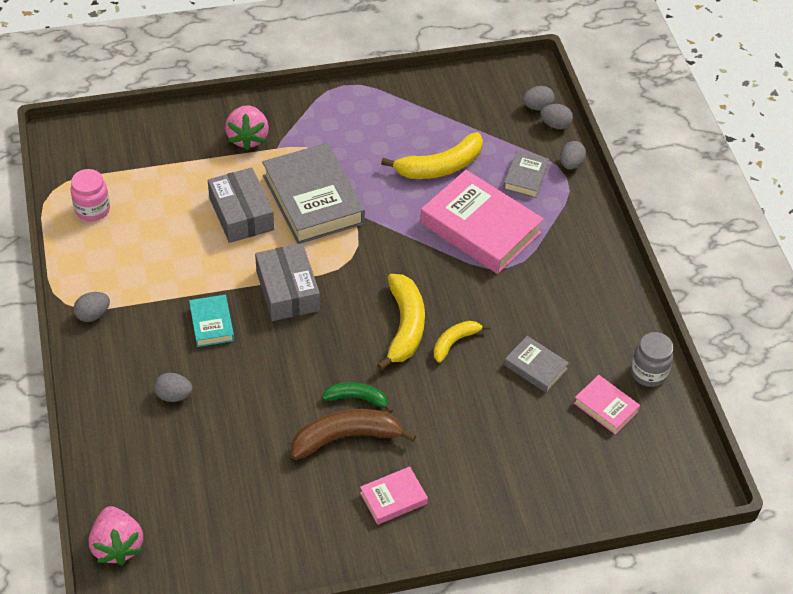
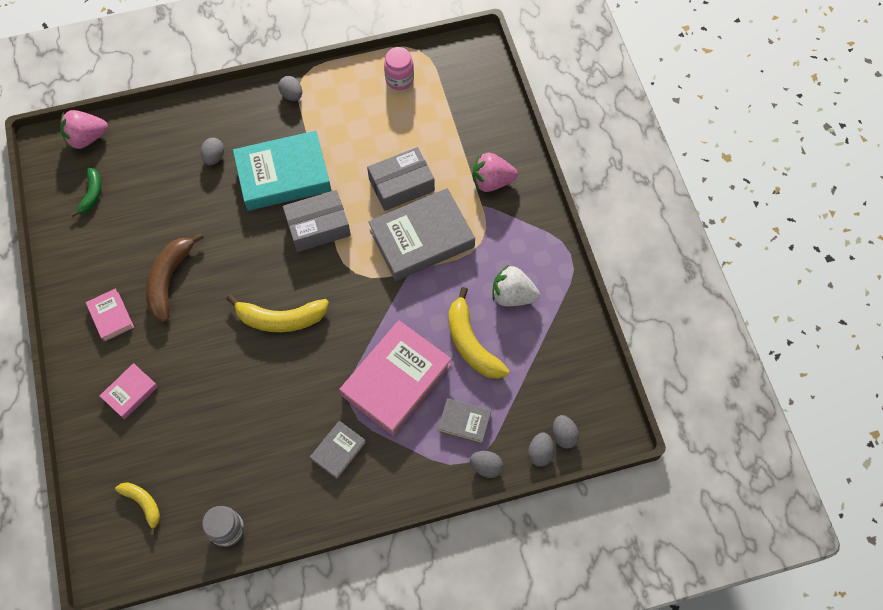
camera: 90 degrees right, 15 degrees up
(212, 324) = (283, 175): turquoise book -> turquoise book, size x2.05
(346, 437) = (170, 280): brown banana -> brown banana turned 150 degrees counterclockwise
(357, 398) = (207, 285): green banana -> green banana (92, 194)
(387, 131) = (512, 295): none -> white strawberry
(454, 342) = (263, 360): yellow banana -> yellow banana (143, 504)
(535, 367) = (236, 428): grey book -> grey book (338, 451)
(606, 407) = (191, 488): pink book -> pink book (130, 392)

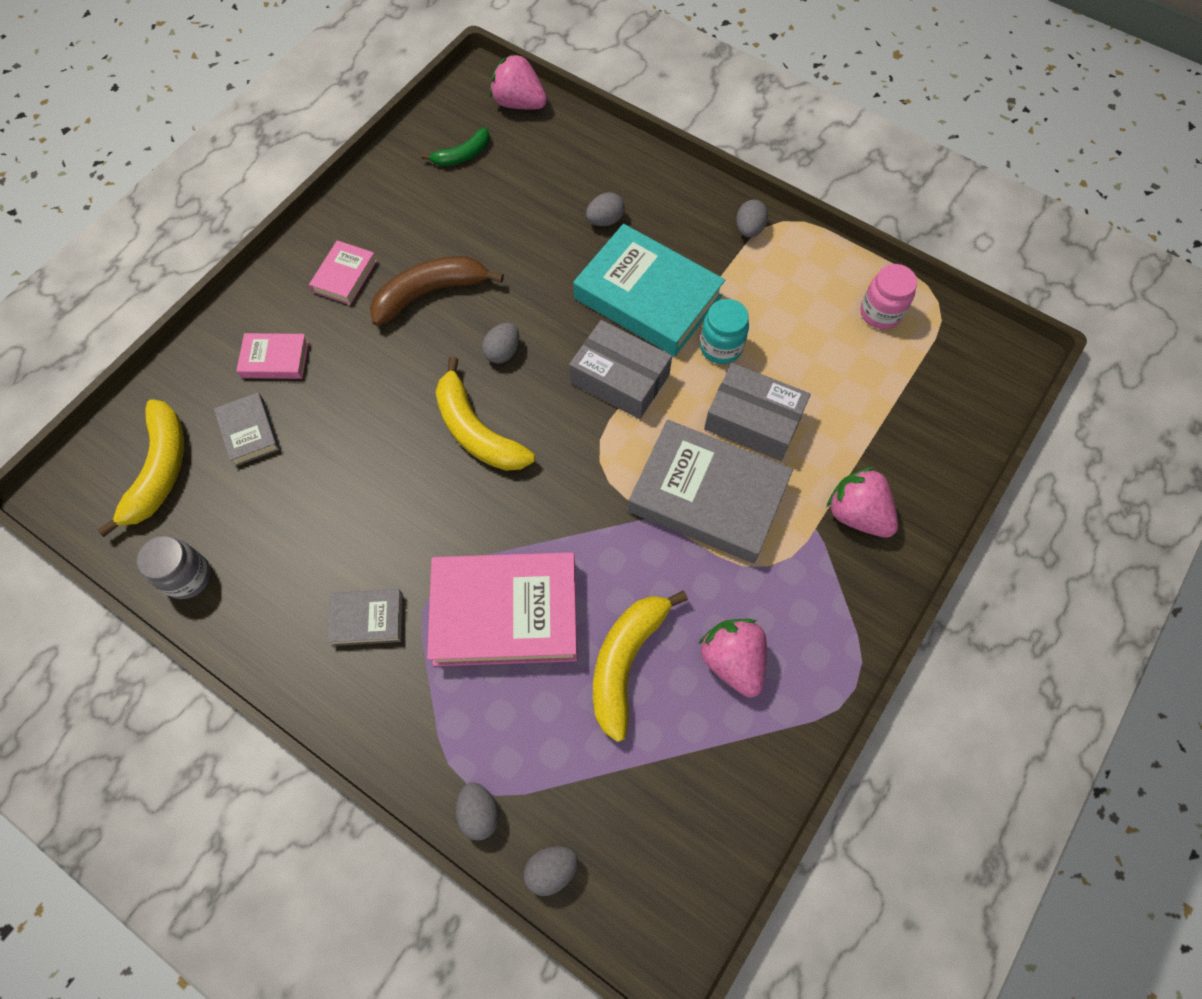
camera: 50 degrees right, 0 degrees up
(143, 504) = (160, 471): yellow banana -> yellow banana, size x1.71
(347, 165) = (721, 347): none -> turquoise jar
(464, 422) = (516, 737): grey book -> grey book (249, 432)
(512, 295) = (732, 660): white strawberry -> pink strawberry
(563, 435) = (600, 883): grey egg -> grey egg (503, 352)

